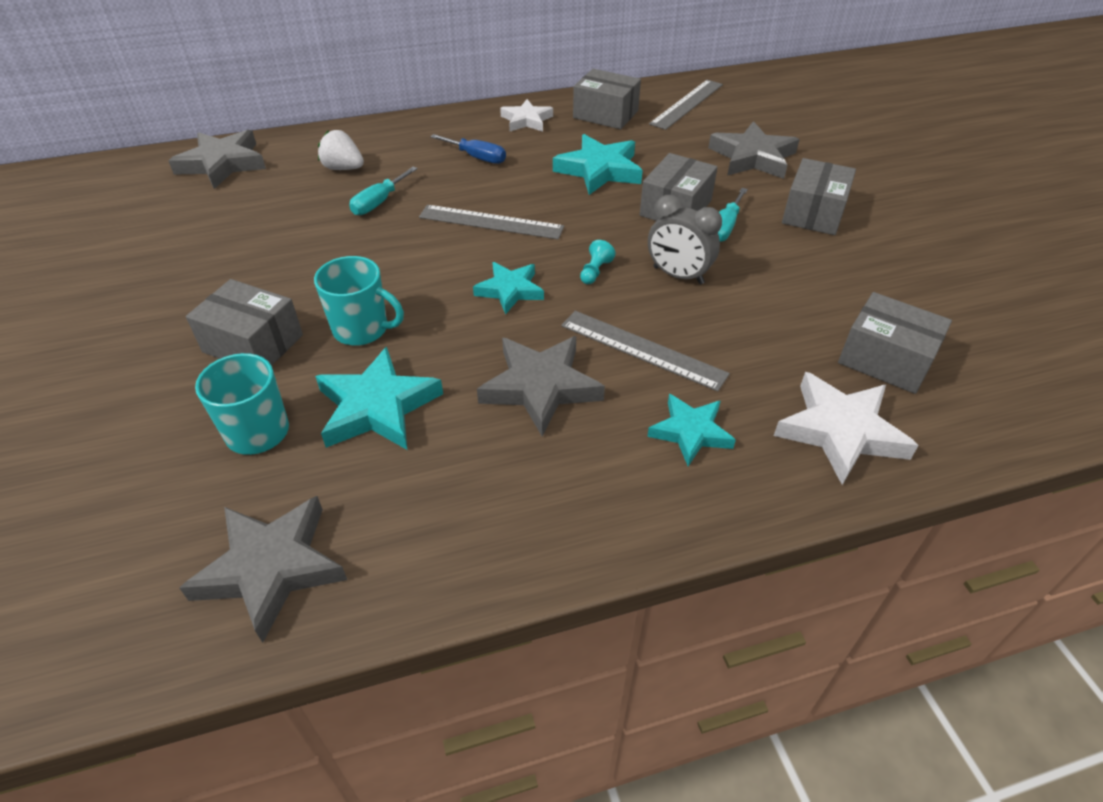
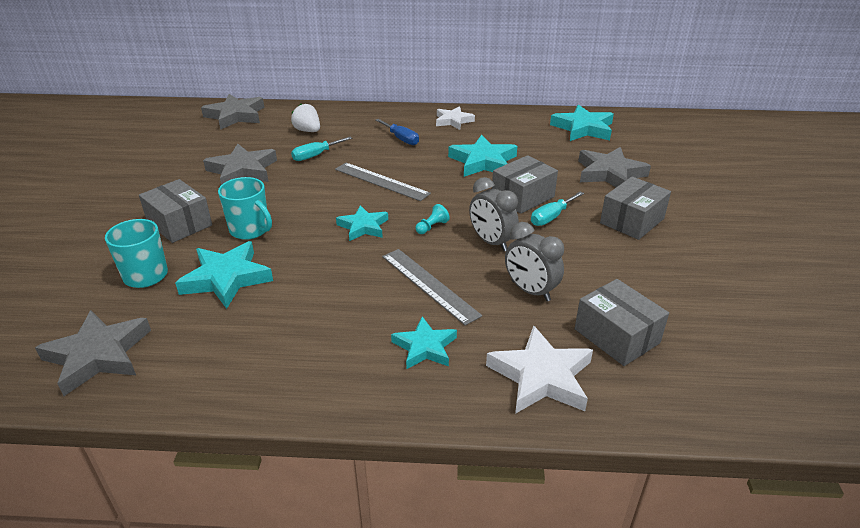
camera: 20 degrees right, 10 degrees down
(540, 387) = (340, 292): grey star -> grey star (242, 170)
(605, 114) = (514, 126): grey box -> none
(687, 104) = (583, 128): grey ruler -> turquoise star
(761, 328) = (530, 291): none -> grey clock

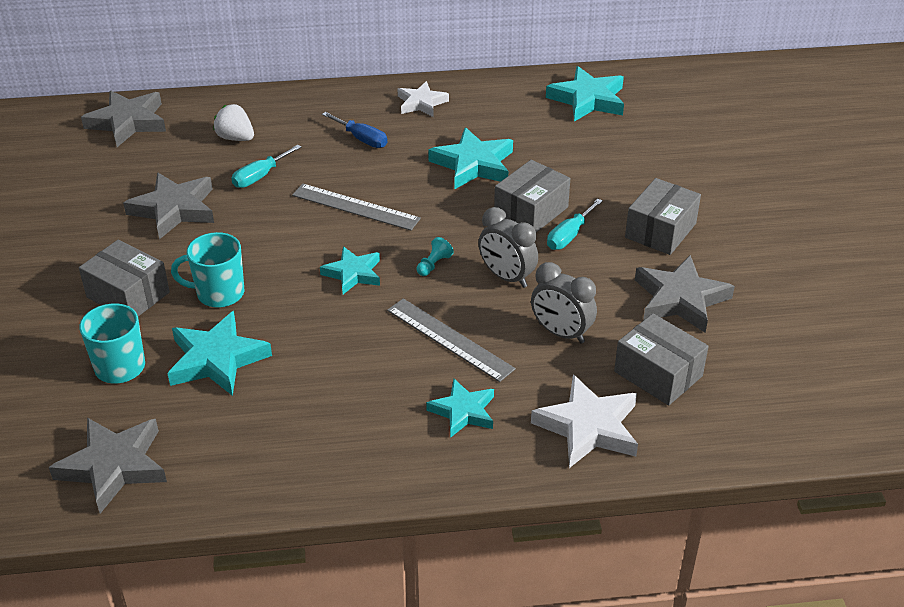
camera: 10 degrees left, 5 degrees up
(250, 230) = (219, 293): turquoise mug -> turquoise mug turned 150 degrees clockwise
(609, 173) = (628, 166): grey star -> grey star (680, 299)

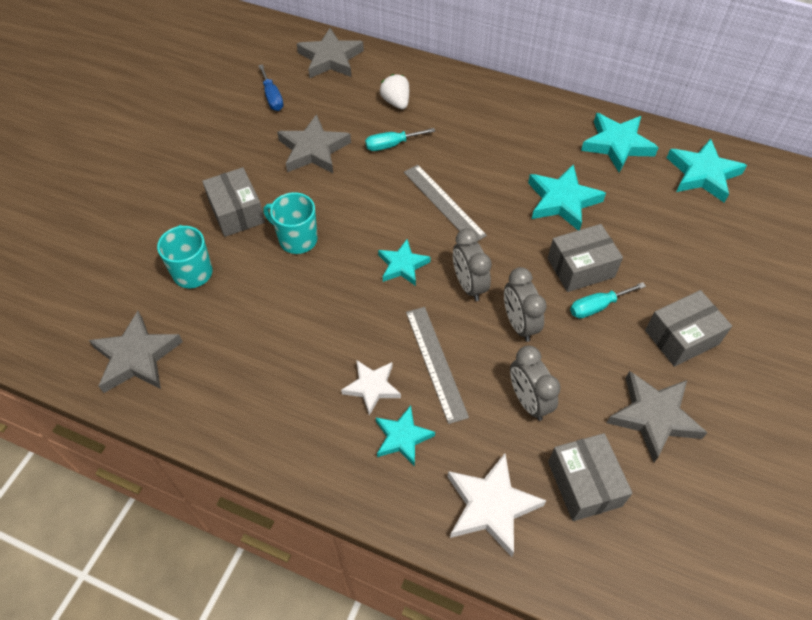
camera: 30 degrees right, 15 degrees up
(217, 359) = (259, 298): turquoise star -> turquoise star (617, 145)
(362, 139) = (489, 140): blue screwdriver -> blue screwdriver (272, 97)
(421, 103) = (558, 124): white star -> white star (372, 387)
(433, 265) = (469, 285): turquoise pawn -> grey clock

